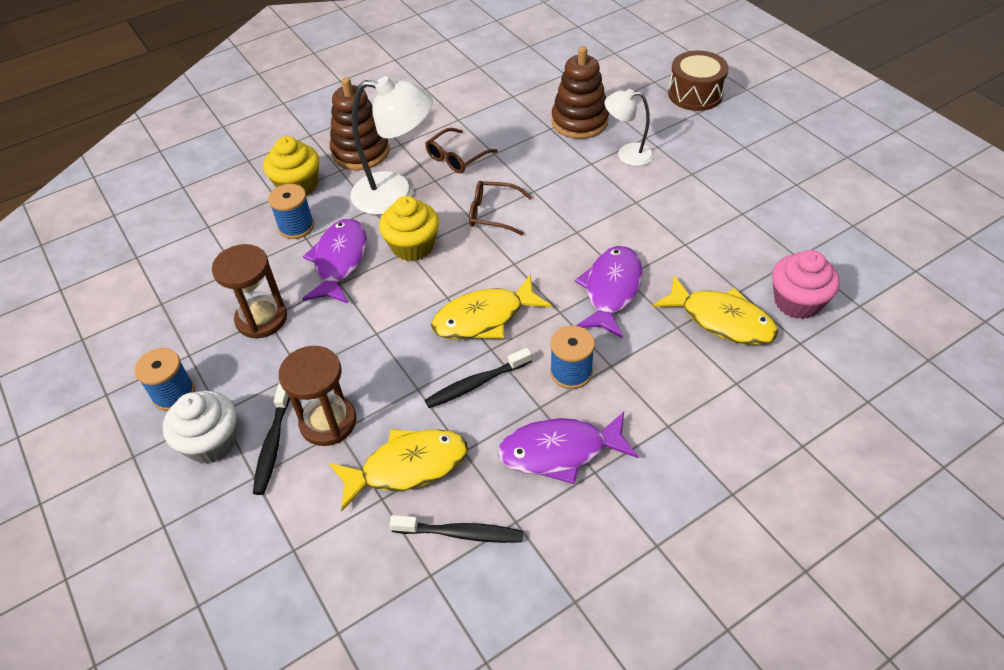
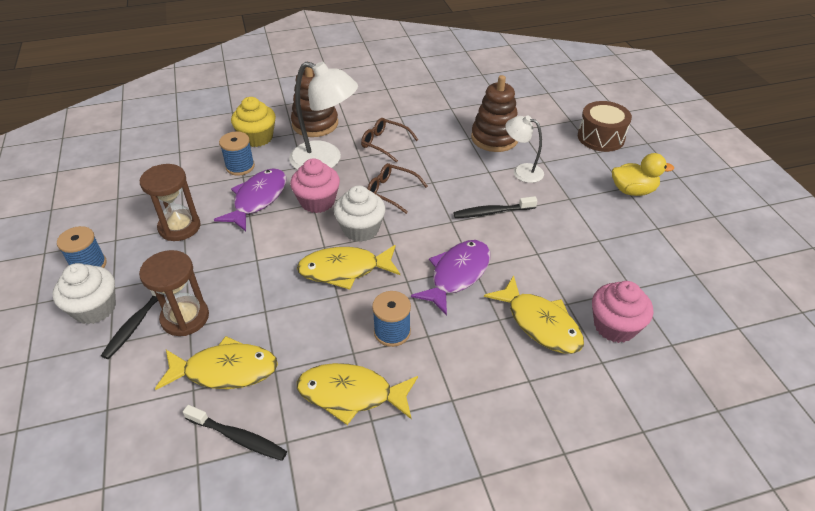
camera: 15 degrees right, 5 degrees down
(412, 246) = (317, 201): yellow cupcake -> pink cupcake
(457, 157) = (385, 144): brown glasses -> brown glasses turned 60 degrees clockwise
(476, 384) = (311, 320): black toothbrush -> black toothbrush (492, 212)
(479, 266) = (361, 229): none -> white cupcake
(560, 451) = (351, 394): purple fish -> yellow fish
(754, 148) = (633, 191): none -> yellow duck

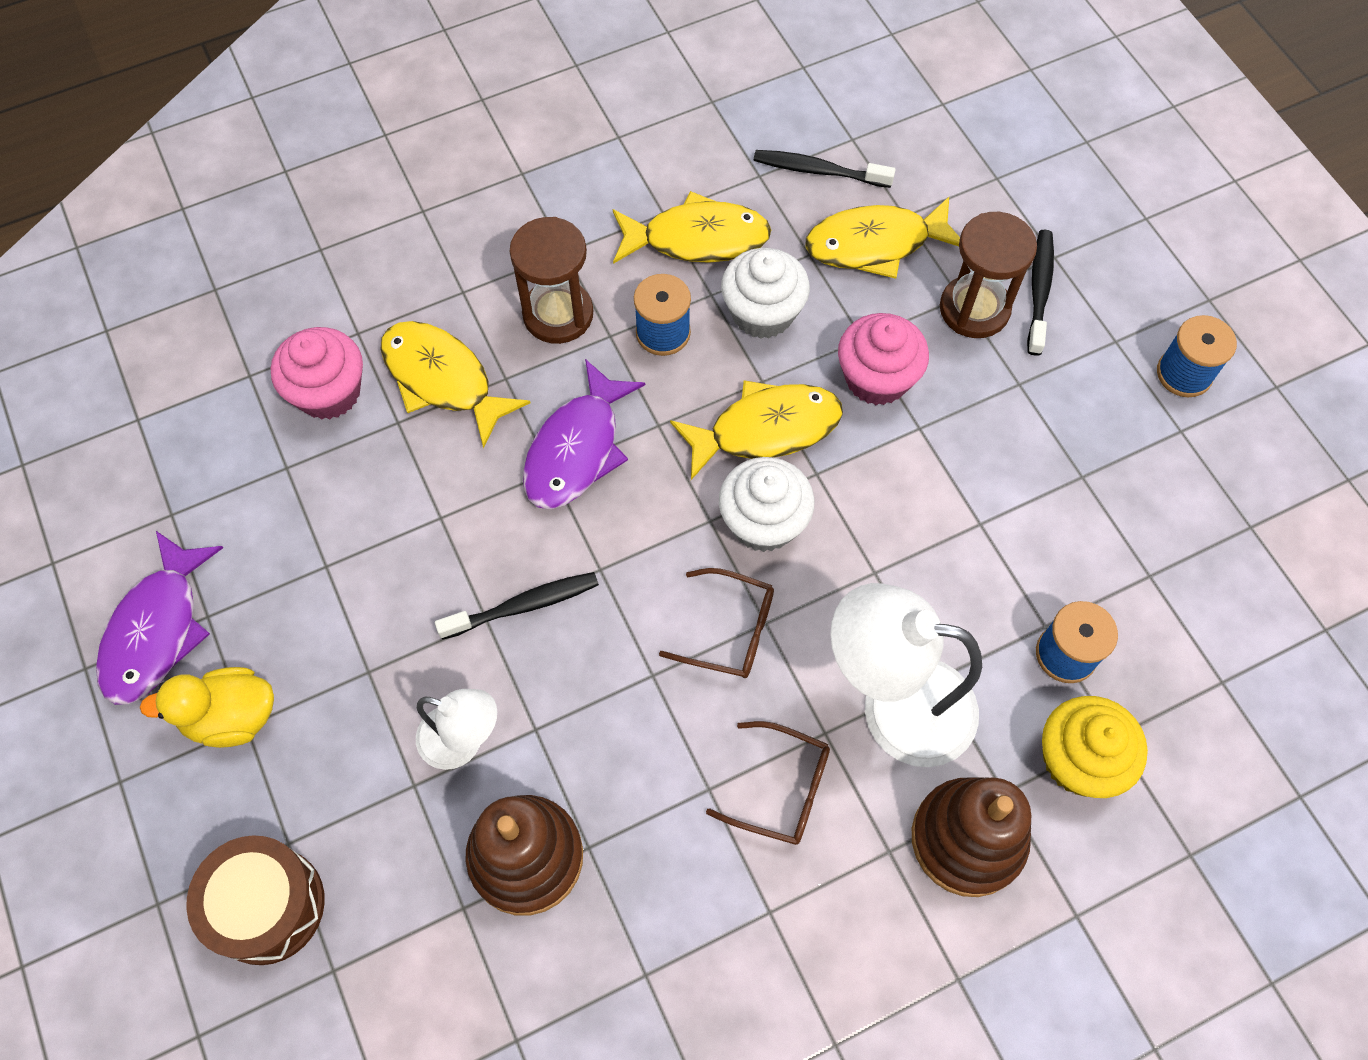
camera: 170 degrees right, 20 degrees up
(95, 308) = (1116, 303): white cupcake -> white cupcake (762, 313)
(179, 227) = (1089, 475): brown hourglass -> brown hourglass (558, 314)
(257, 199) = (984, 566): purple fish -> purple fish (158, 630)
(317, 201) = (867, 579): pink cupcake -> pink cupcake (876, 378)

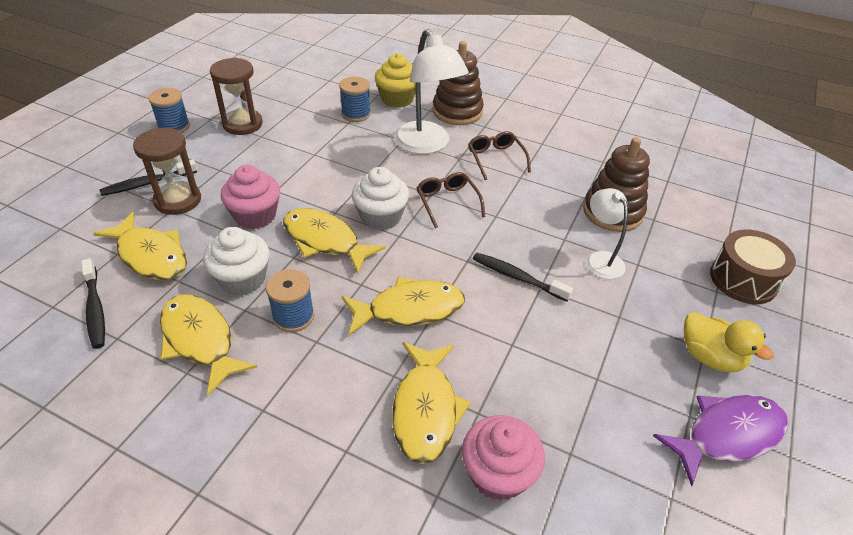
camera: 130 degrees left, 20 degrees down
(558, 314) = (321, 378): brown hourglass -> brown hourglass (242, 124)
(577, 449) = (409, 309): purple fish -> yellow fish

